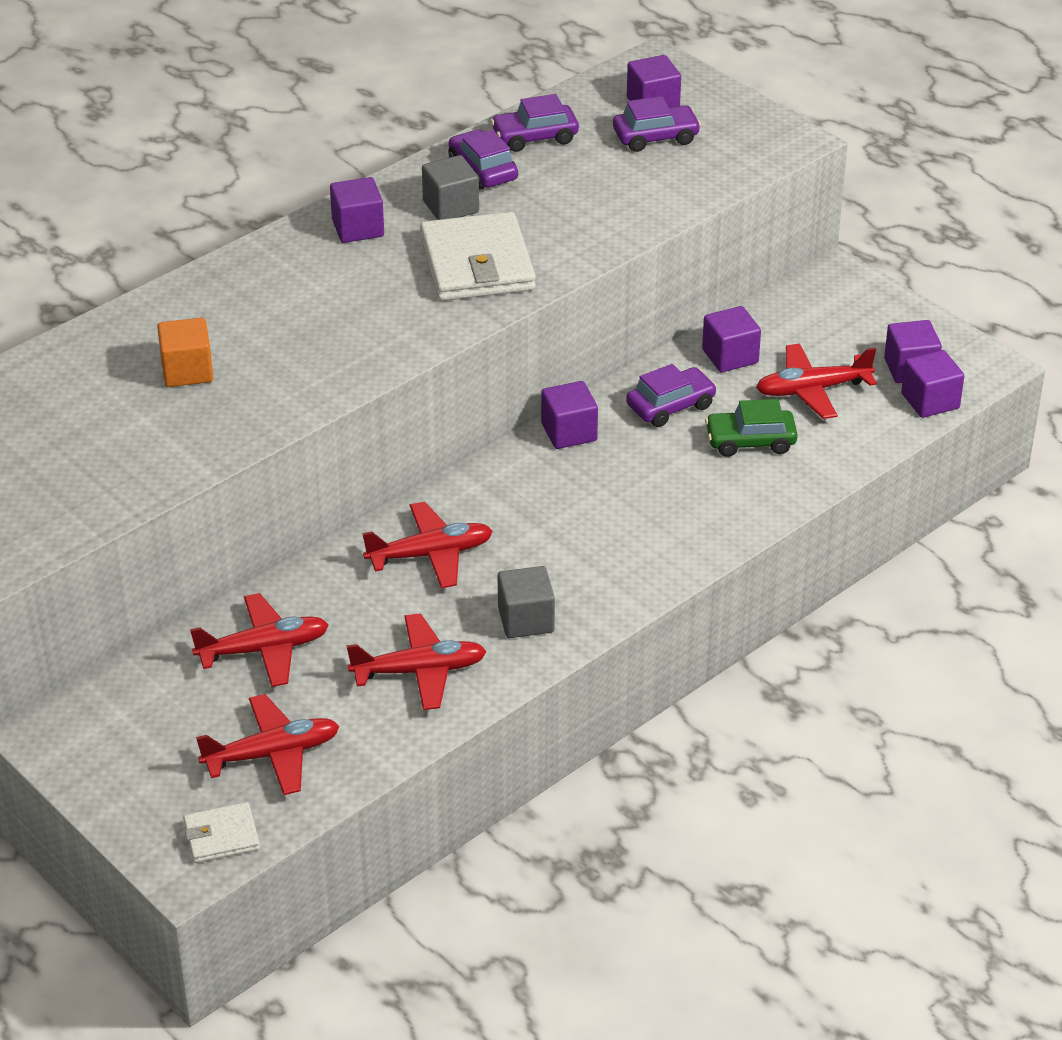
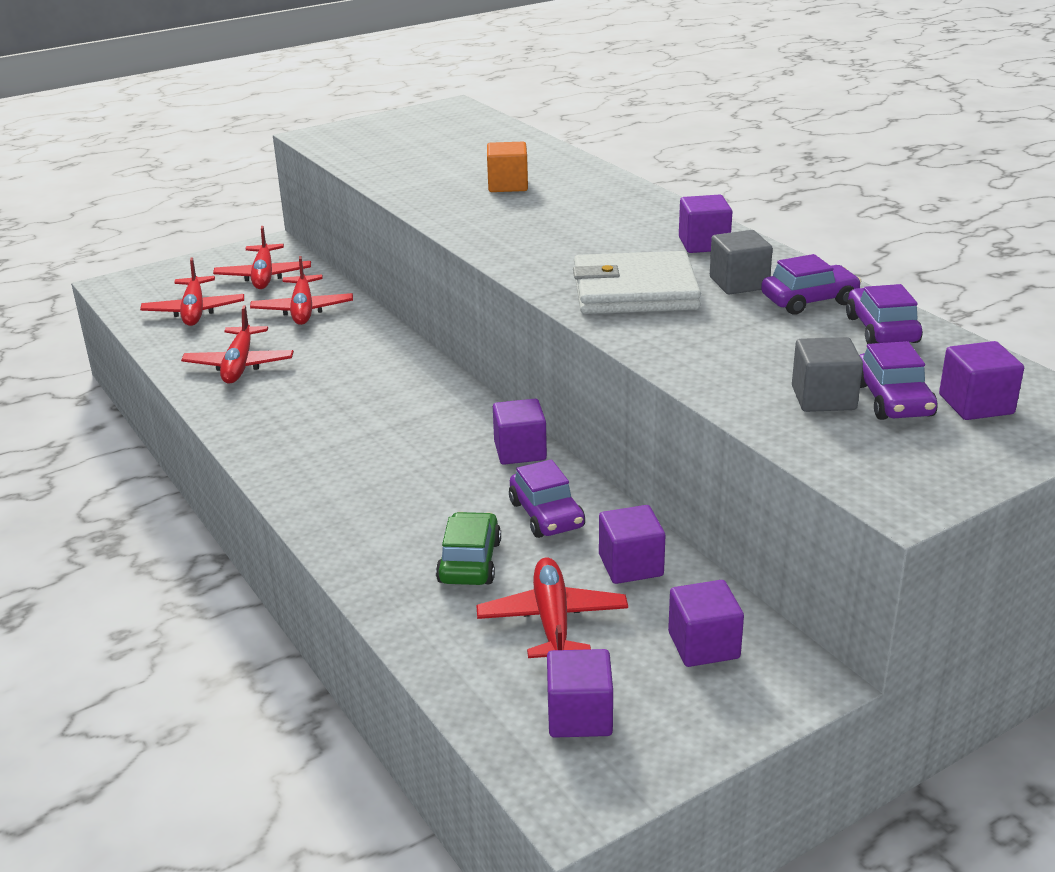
camera: 100 degrees right, 10 degrees down
(221, 836) = (132, 294): white wallet -> none
(430, 554) = (375, 375): red plane -> red plane (263, 276)
(526, 620) = (269, 412): grey cube -> grey cube (823, 398)
(930, 401) = (505, 723): purple cube -> purple cube (703, 645)

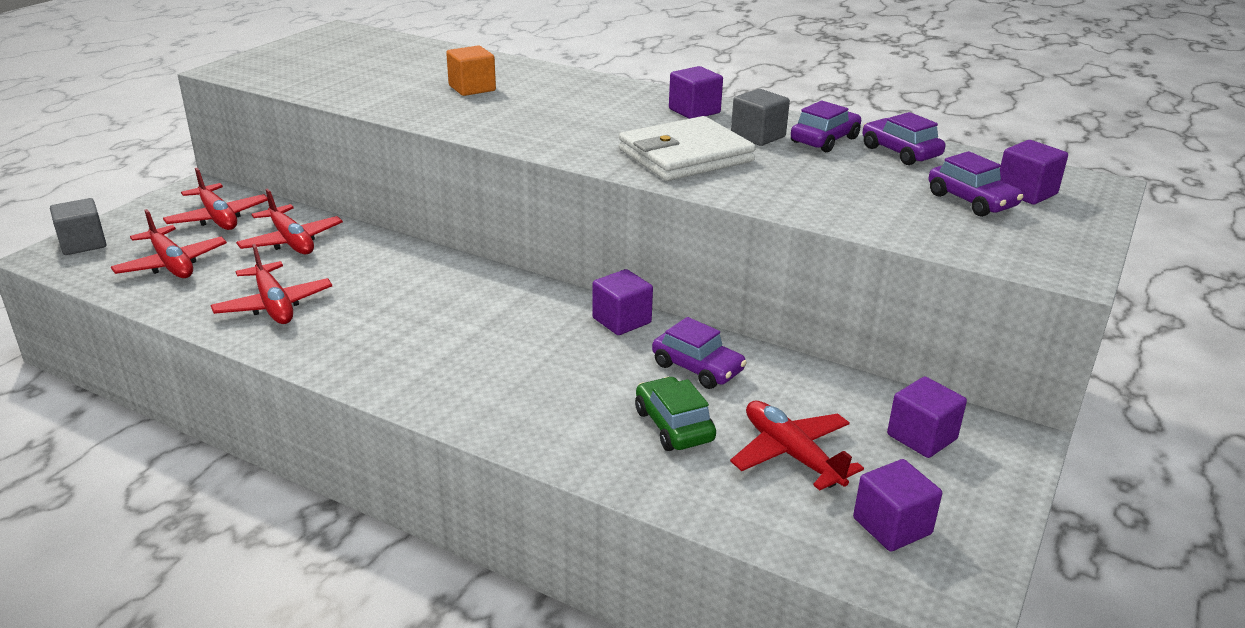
camera: 30 degrees left, 0 degrees up
(630, 565) = (805, 390): purple cube -> none
(823, 398) = (924, 209): grey cube -> grey cube (83, 244)

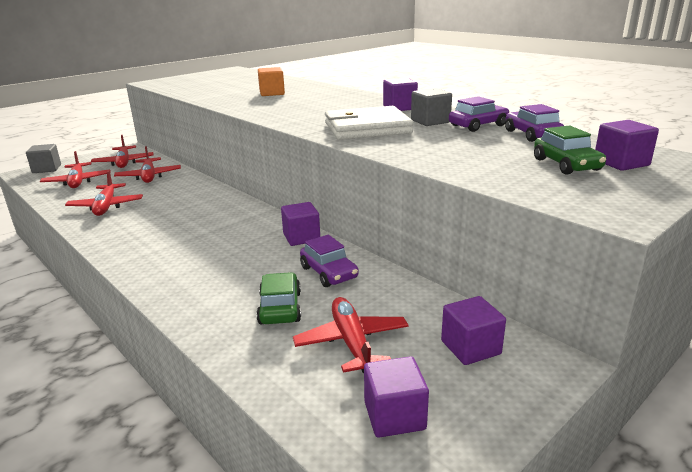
camera: 20 degrees right, 5 degrees down
(971, 201) = (566, 165): purple car -> green car

